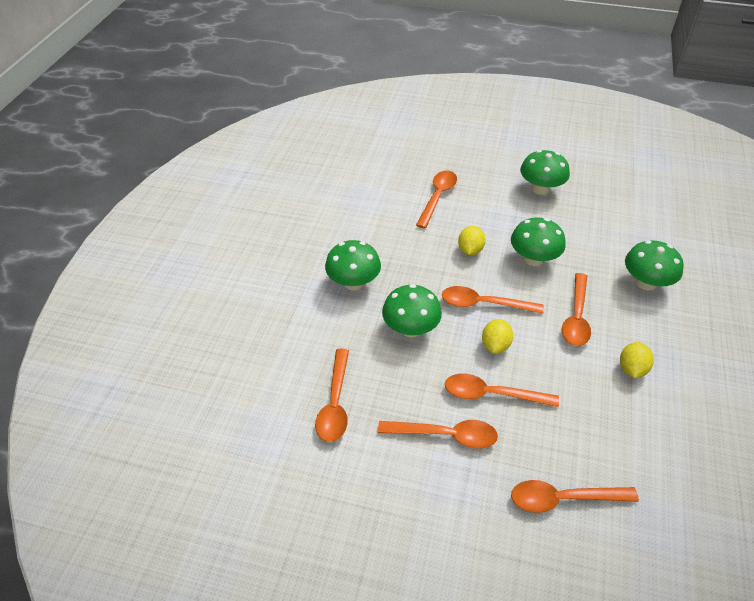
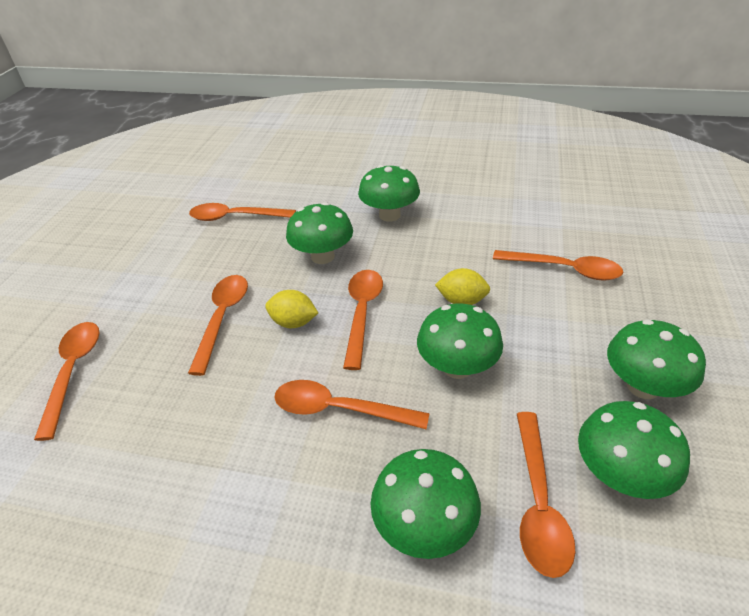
camera: 90 degrees right, 5 degrees down
(446, 435) = (180, 285): orange spoon -> orange spoon (538, 503)
(599, 210) = (620, 474): none -> green mushroom
(632, 369) = (235, 469): yellow lemon -> none

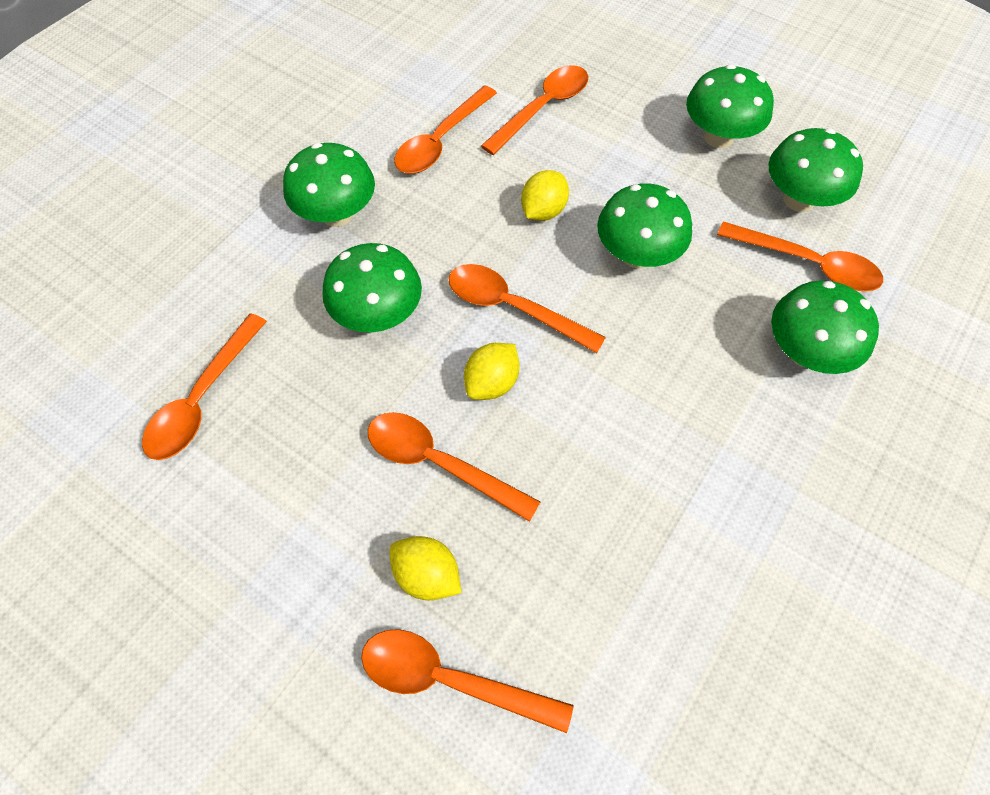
camera: 70 degrees left, 20 degrees up
(142, 339) = (427, 575): none -> yellow lemon
(339, 409) = (649, 377): orange spoon -> orange spoon (440, 141)

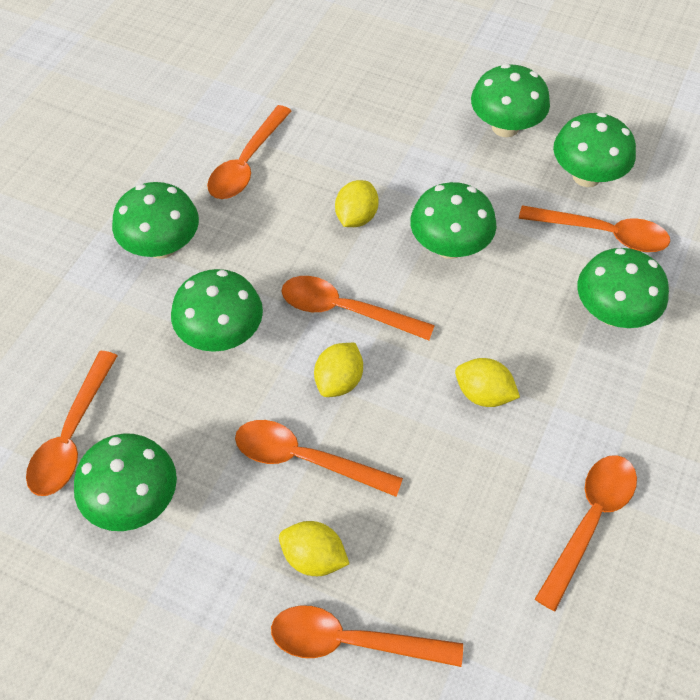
camera: 10 degrees left, 5 degrees down
(250, 479) = (134, 501): none -> green mushroom
(543, 108) = (338, 120): orange spoon -> orange spoon (590, 521)
(646, 421) = (483, 394): none -> yellow lemon

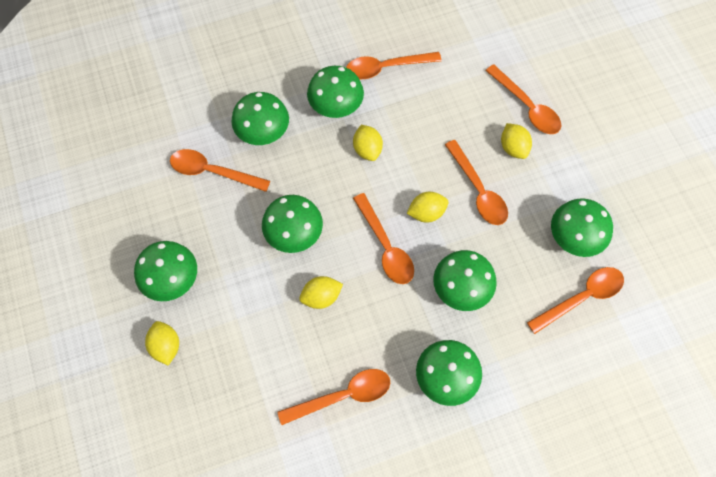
camera: 135 degrees left, 10 degrees up
(442, 84) = (166, 346): none -> yellow lemon
(586, 176) = (174, 209): green mushroom -> green mushroom (336, 107)
(603, 234) = (212, 172): orange spoon -> orange spoon turned 45 degrees counterclockwise

